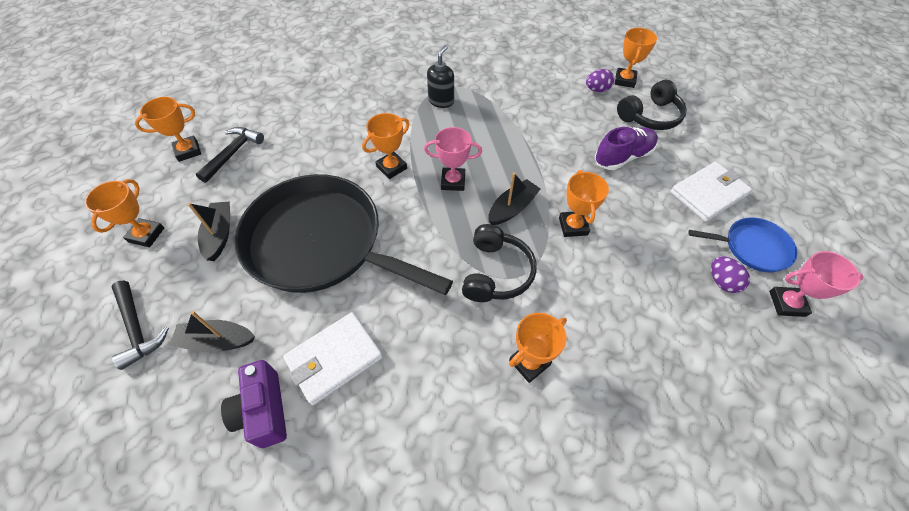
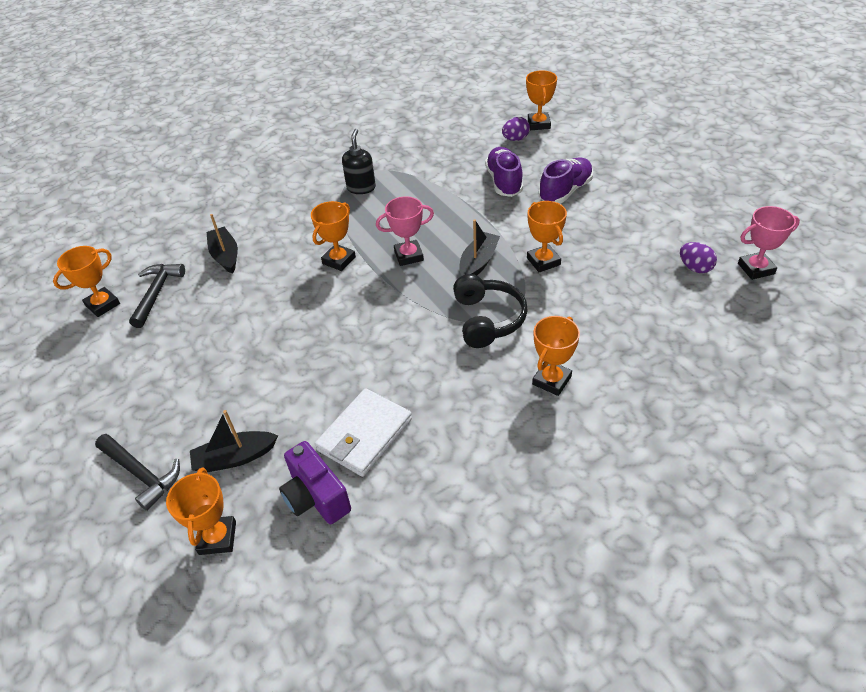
camera: 15 degrees left, 10 degrees down
(146, 235) = (101, 392): orange trophy -> orange trophy (217, 538)
(220, 235) = (184, 369): black boat -> black boat (225, 256)
(321, 242) = (298, 345): black pan -> none
(569, 131) = (504, 182): none -> purple shoe
(650, 116) = (576, 150): black headphones -> none
(708, 194) = (656, 201): white wallet -> none
(752, 247) = (711, 234): blue pan -> none

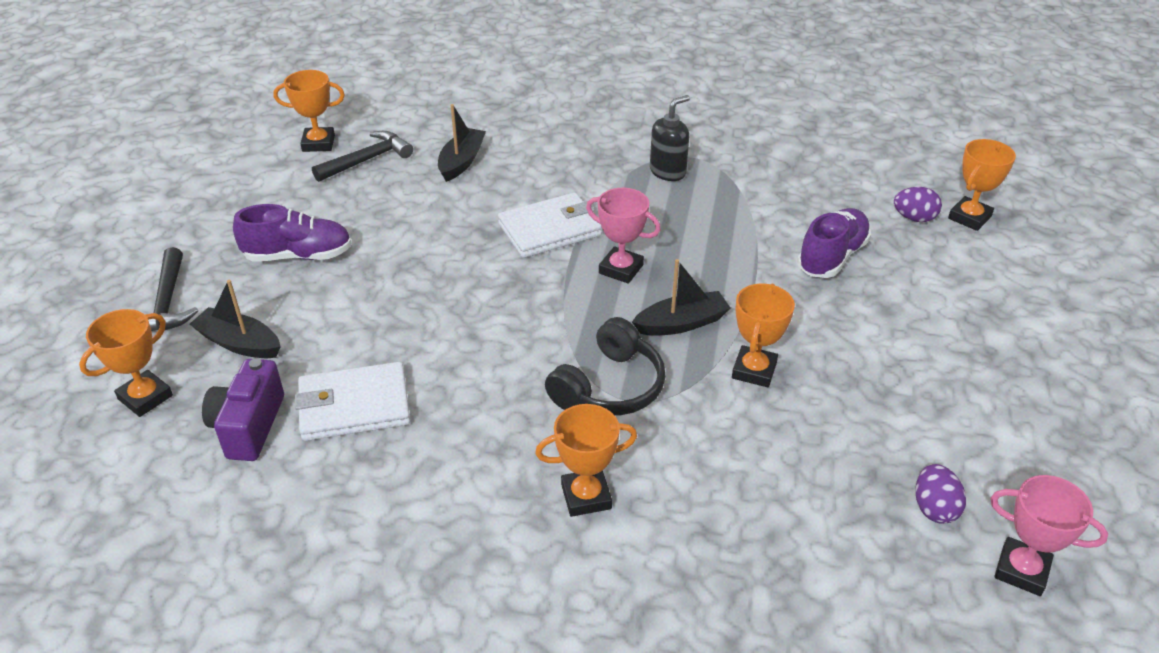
camera: 40 degrees right, 5 degrees down
(339, 260) = (550, 230): orange trophy -> white wallet
(565, 191) = (892, 312): purple shoe -> purple shoe (298, 256)

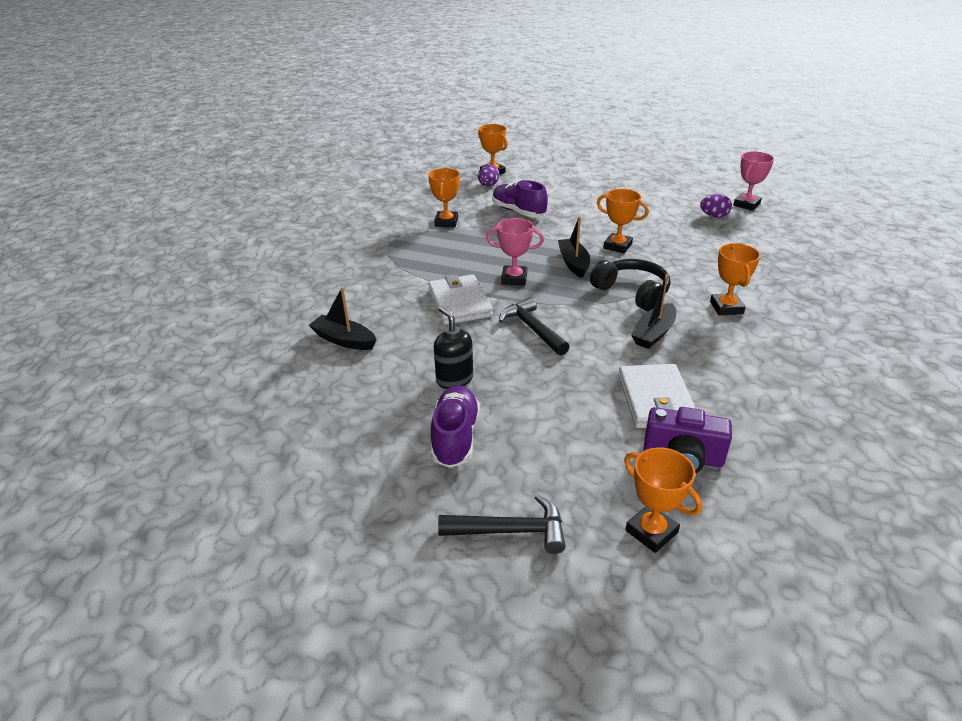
camera: 80 degrees left, 5 degrees down
(239, 343) = (578, 470): black boat -> black boat (654, 333)
(318, 143) = (260, 429): orange trophy -> orange trophy (446, 222)
(367, 160) = (311, 395): black hammer -> black hammer (533, 328)
(621, 269) = (514, 279): pink trophy -> pink trophy turned 60 degrees clockwise
(668, 172) = (405, 251): black soap dispenser -> black soap dispenser (454, 379)

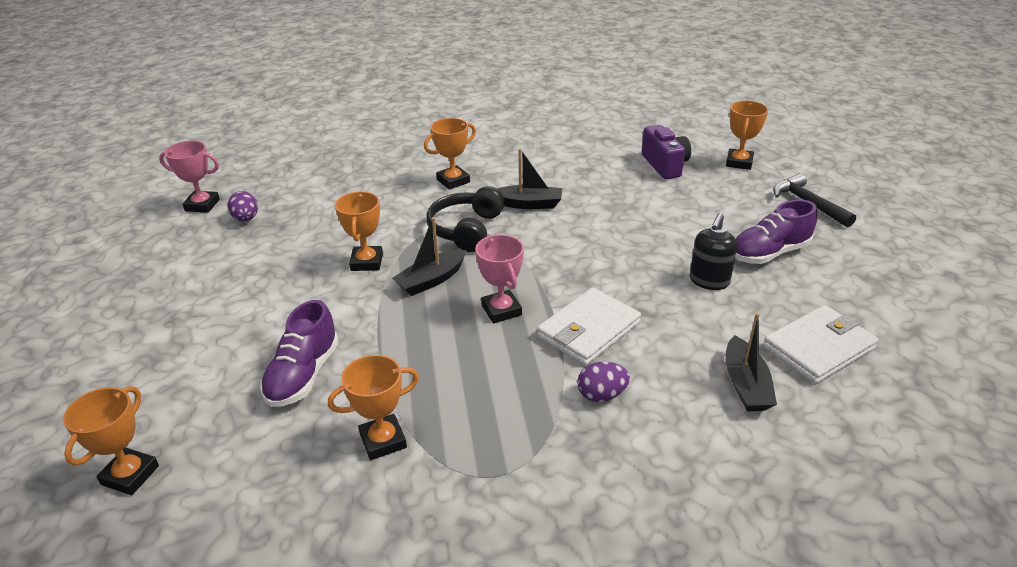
camera: 120 degrees left, 0 degrees up
(488, 185) = (202, 454): purple egg -> purple egg (601, 395)
(533, 328) = (586, 265): black hammer -> none
(655, 400) = (618, 185): white wallet -> white wallet (819, 348)

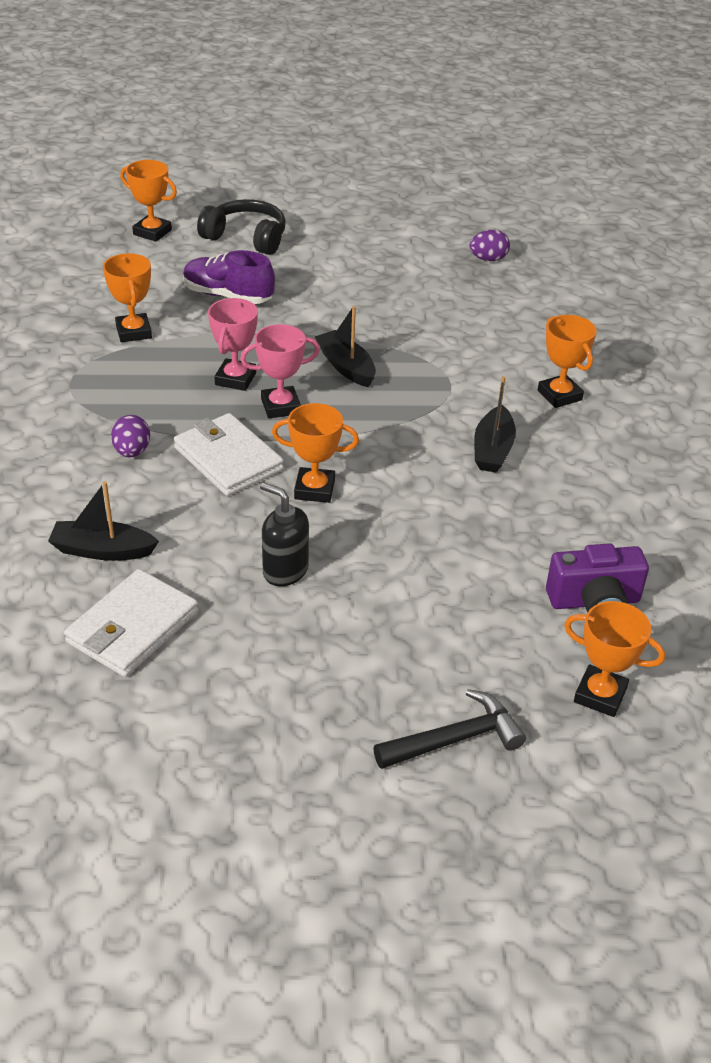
camera: 95 degrees right, 5 degrees up
(202, 205) = (520, 234): pink trophy -> pink trophy (235, 379)
(367, 262) = (389, 329): orange trophy -> orange trophy (314, 489)
(466, 229) = (441, 396): black headphones -> black headphones (246, 238)
(769, 253) = (330, 646): purple shoe -> none
(819, 348) = (132, 627): white wallet -> white wallet turned 60 degrees clockwise

